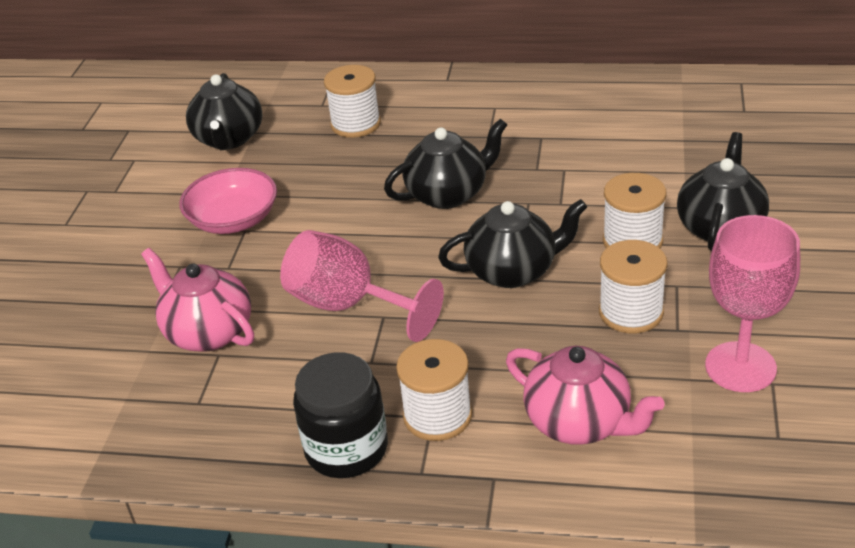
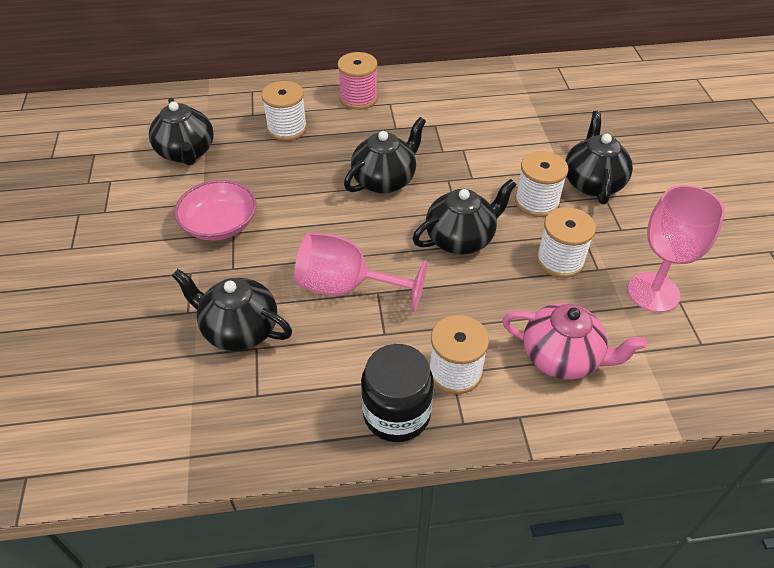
camera: 20 degrees left, 10 degrees up
(208, 332) = (239, 329): pink teapot -> black teapot
(458, 98) = (358, 98): none -> pink spool

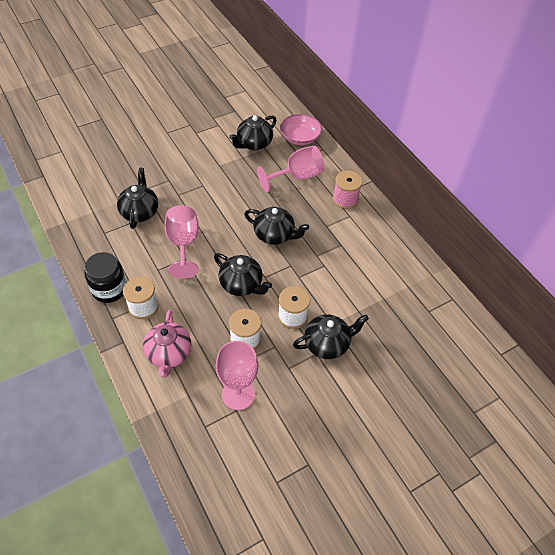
camera: 65 degrees right, 5 degrees up
(220, 224) = (206, 178): pink bowl -> pink bowl (300, 137)
(287, 128) = (297, 176): white spool -> pink goblet

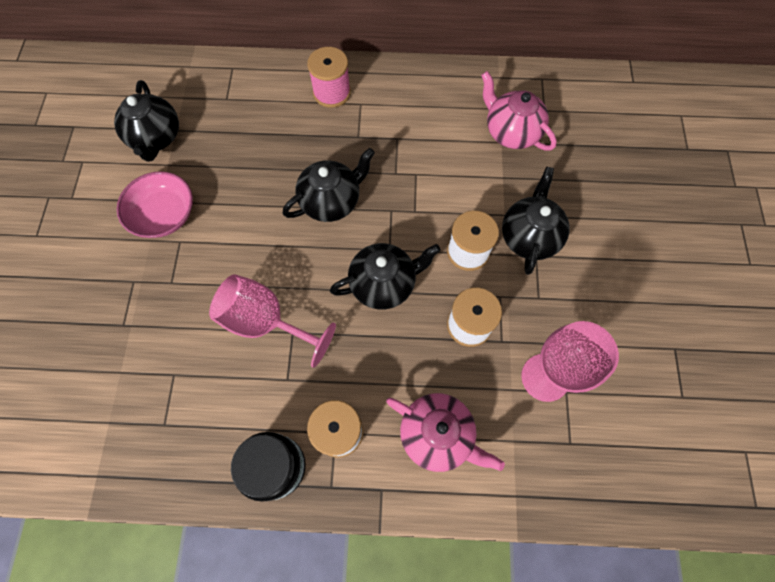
camera: 55 degrees left, 15 degrees up
(140, 212) = (163, 352): black teapot -> none
(297, 176) = (255, 122): pink goblet -> none
(300, 137) = (191, 80): pink bowl -> pink bowl (164, 214)
(395, 300) = (511, 132): none -> pink teapot

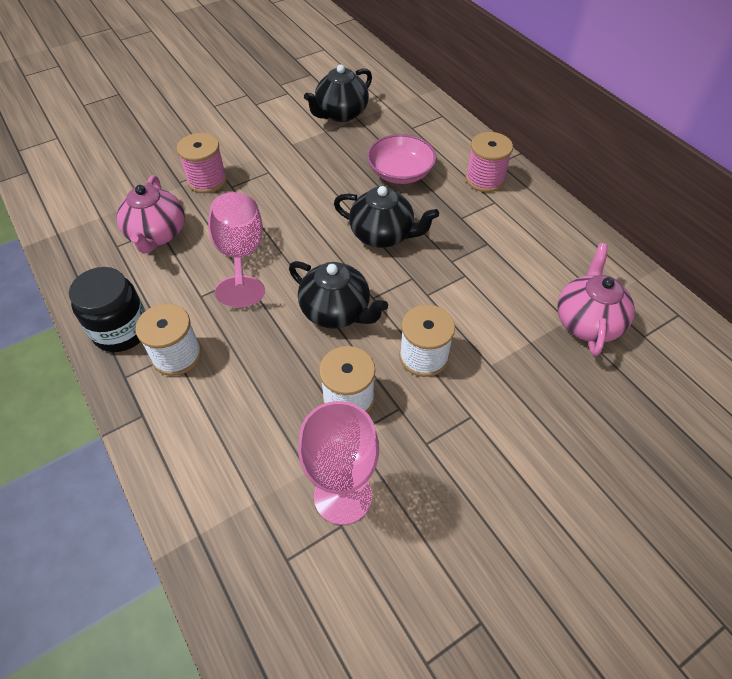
camera: 55 degrees right, 15 degrees down
(144, 299) = (207, 180): none -> pink spool
(164, 214) = (283, 152): pink bowl -> pink bowl (400, 172)
(437, 435) = (220, 431): pink teapot -> pink teapot (157, 235)
(529, 236) = (487, 398): black teapot -> none

